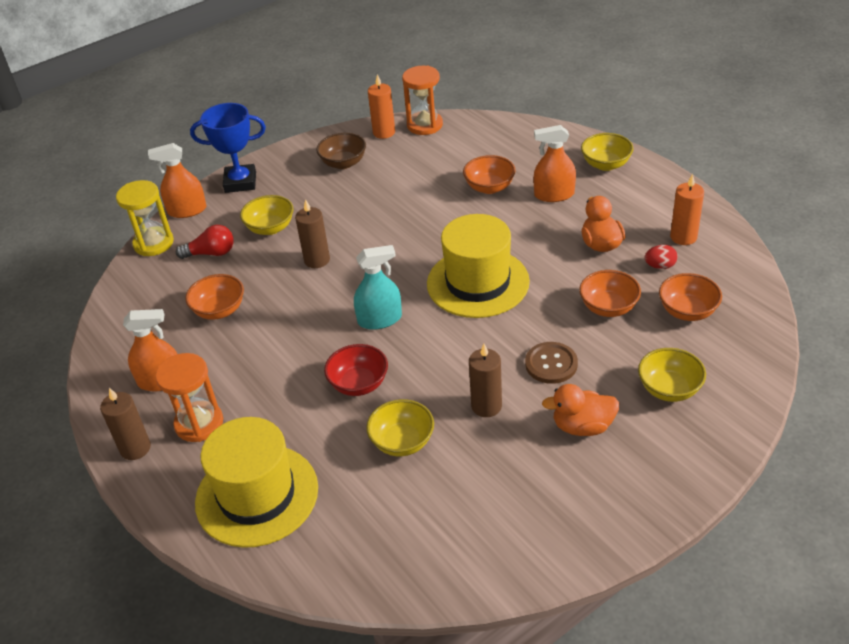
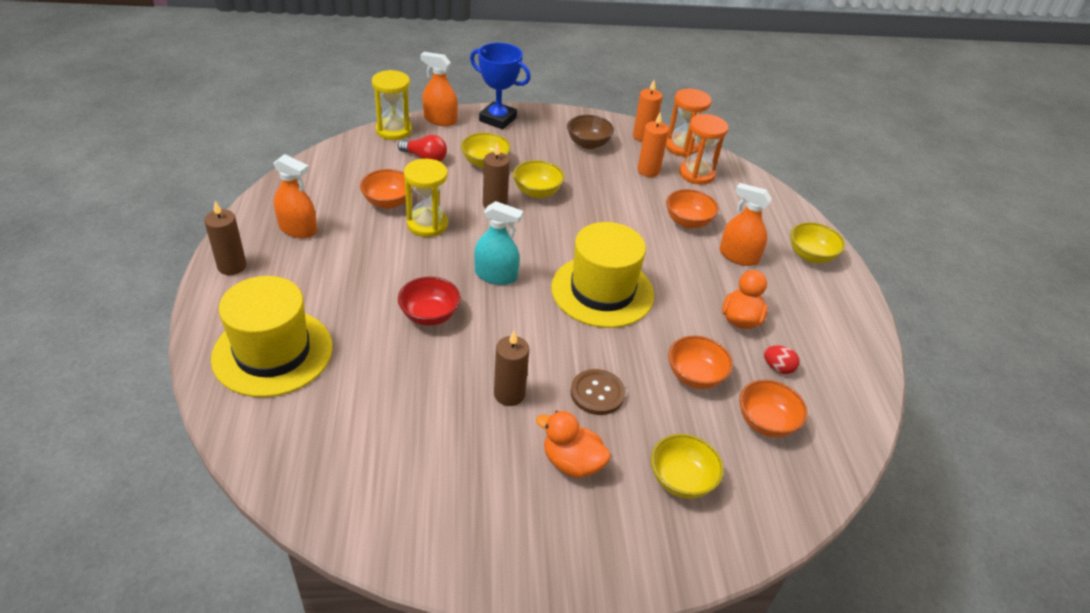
camera: 25 degrees right, 0 degrees up
(199, 423) = (290, 275): orange hourglass -> orange hourglass (696, 174)
(276, 310) = (427, 224): none -> yellow hourglass
(402, 442) = (415, 381): yellow bowl -> yellow bowl (537, 192)
(683, 237) = (825, 355): orange candle -> orange candle (648, 171)

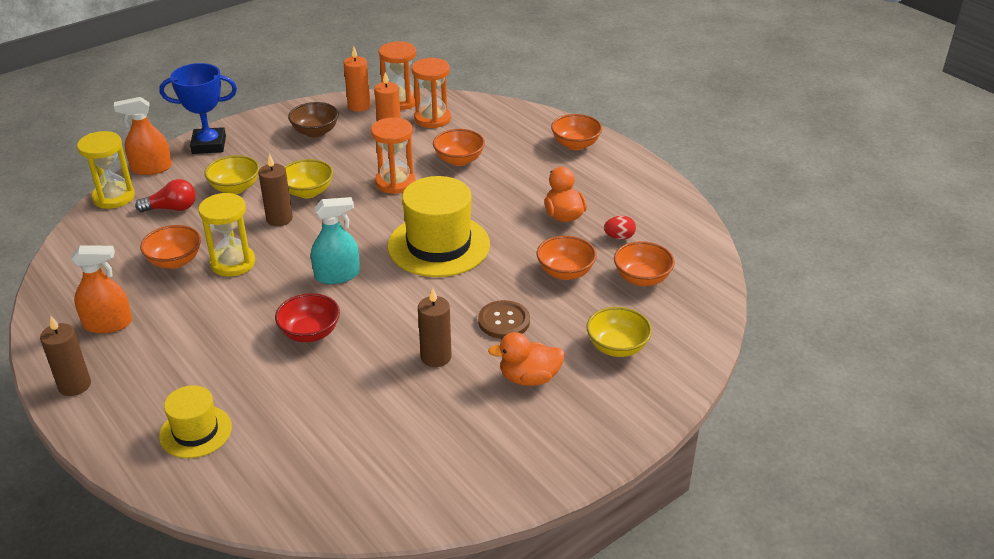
camera: 30 degrees left, 5 degrees down
(273, 352) = (195, 431): yellow hat -> yellow hat, size x0.57
(615, 216) = (395, 182): none -> orange hourglass
(738, 256) = (522, 169): orange spray bottle -> none
(810, 256) = (575, 144): yellow bowl -> orange bowl

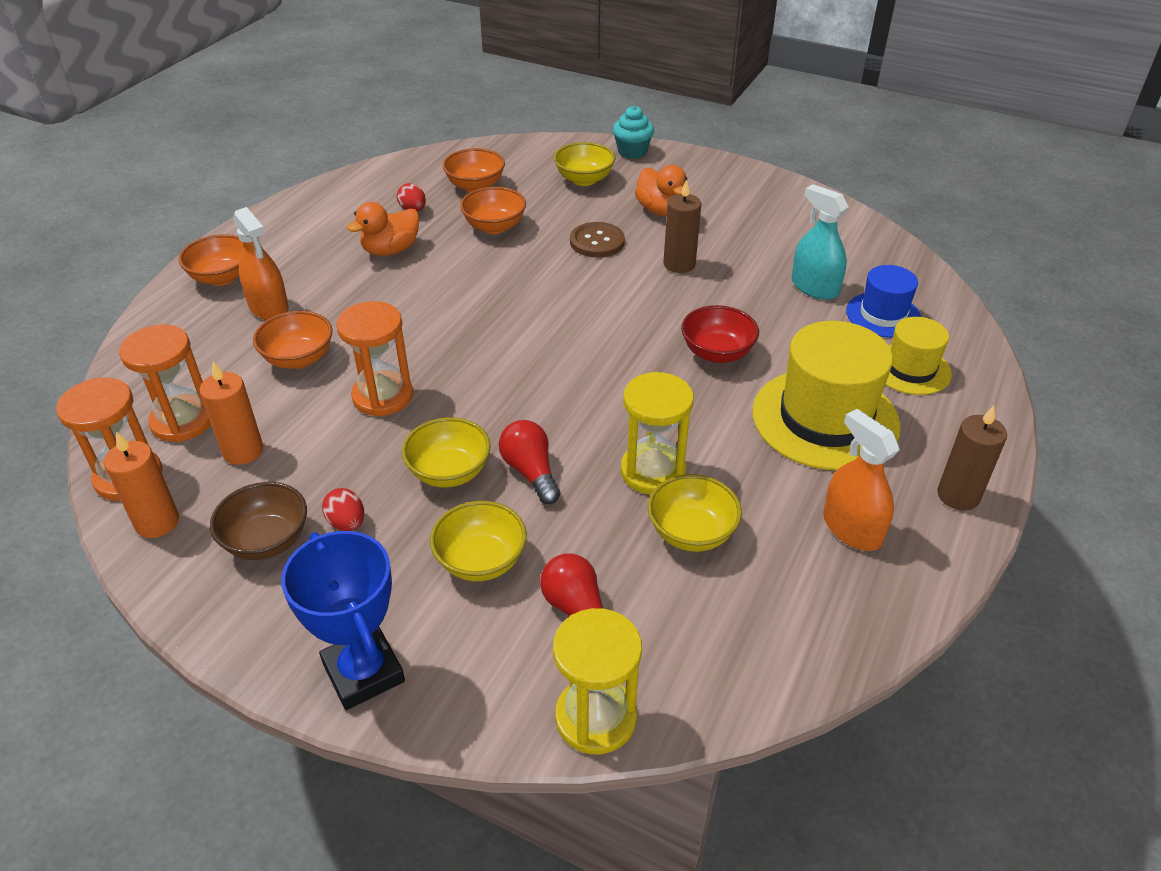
camera: 115 degrees left, 5 degrees up
(151, 168) = (480, 718): orange spray bottle -> orange spray bottle (268, 307)
(175, 261) = (691, 533): orange bowl -> yellow bowl
(267, 452) = (883, 315): none -> blue hat
(279, 219) = (530, 472): brown candle -> red light bulb
(303, 155) = (347, 523): none -> red egg
(337, 275) = (609, 371): turquoise spray bottle -> turquoise spray bottle (814, 287)
(438, 245) = (501, 317): yellow hat -> yellow hat (825, 419)
(658, 400) = (632, 152): none -> turquoise cupcake

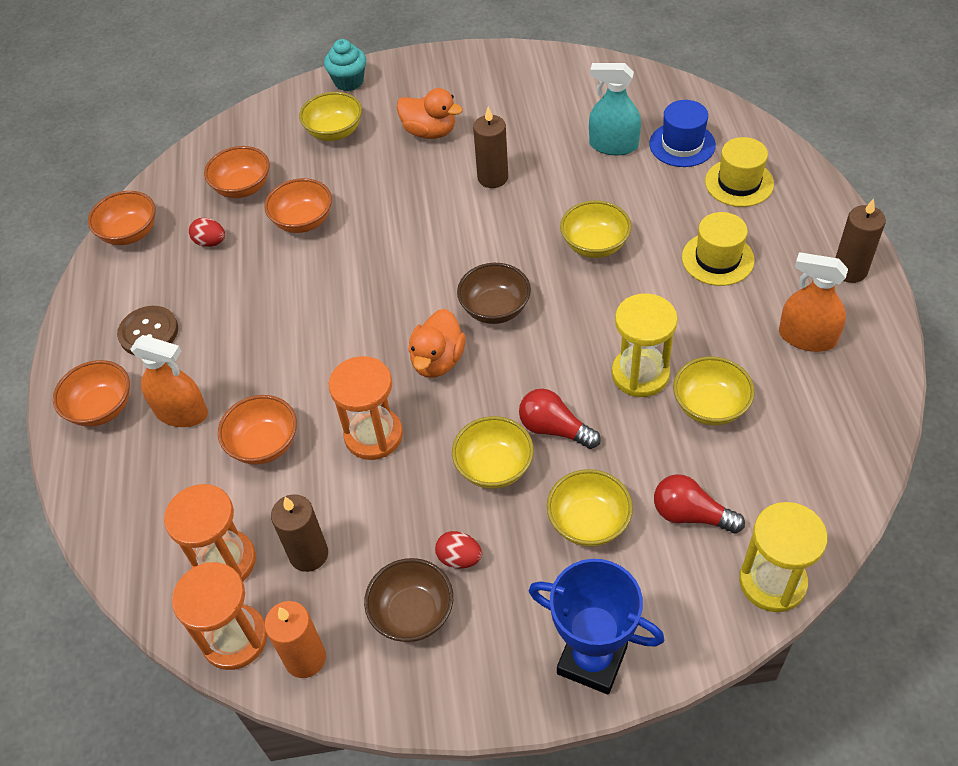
camera: 30 degrees left, 10 degrees up
(243, 451) = (309, 554): orange candle -> brown candle
(365, 180) = (130, 233): none -> orange bowl
(391, 250) = (233, 294): orange duck -> orange duck (437, 360)
(578, 357) = (495, 309): none -> brown bowl
(597, 242) = (406, 190): brown button -> brown button (148, 332)
(717, 353) = (594, 245): red bowl -> yellow bowl
(825, 419) = (717, 259): yellow hat -> yellow hat, size x0.57

